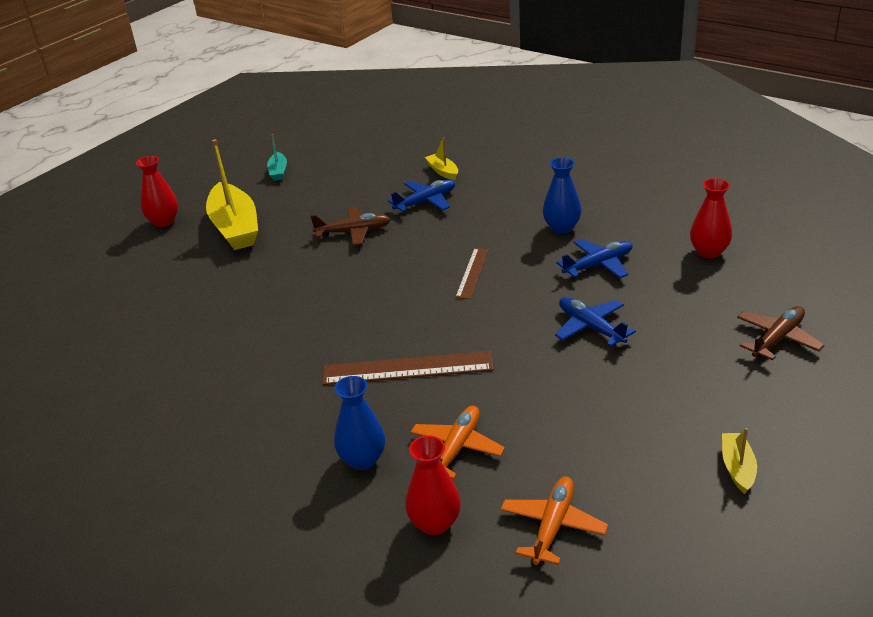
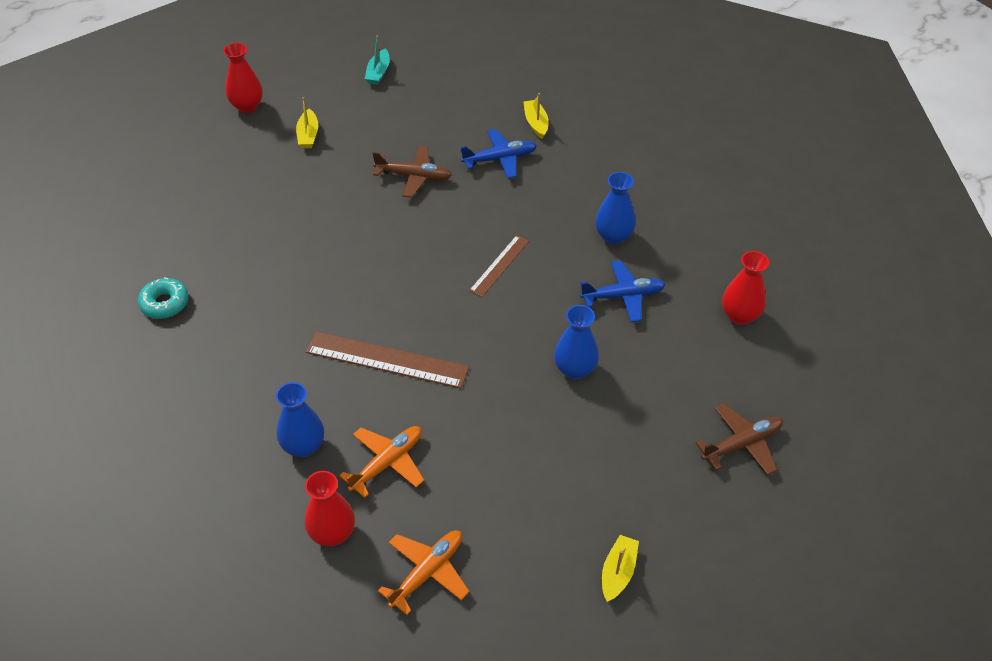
camera: 15 degrees right, 15 degrees up
(153, 386) = (165, 303): none -> turquoise donut
(235, 227) = (308, 135): yellow boat -> yellow boat, size x0.46
(590, 327) = (575, 369): blue plane -> blue vase

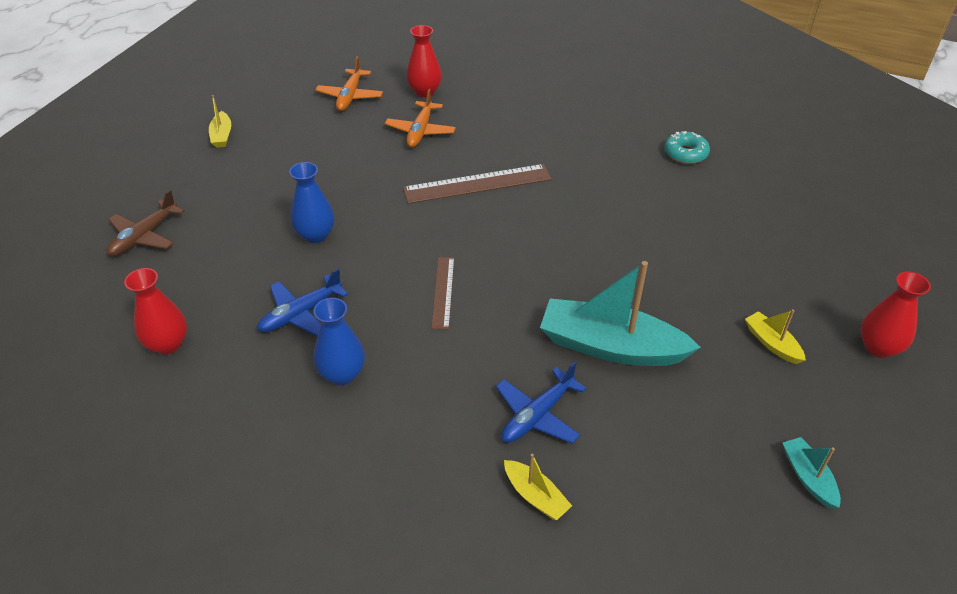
camera: 150 degrees right, 5 degrees down
(303, 446) = (486, 119): blue vase -> none
(414, 176) = (610, 347): brown plane -> turquoise boat

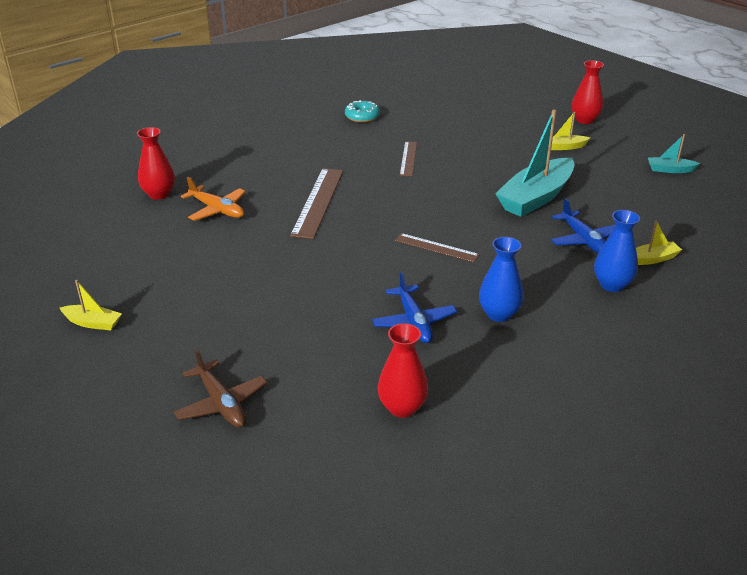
camera: 65 degrees left, 10 degrees down
(315, 235) = (314, 294): blue vase -> blue vase (612, 285)
(350, 96) = (117, 233): orange plane -> none
(618, 216) = (408, 158): none -> brown ruler

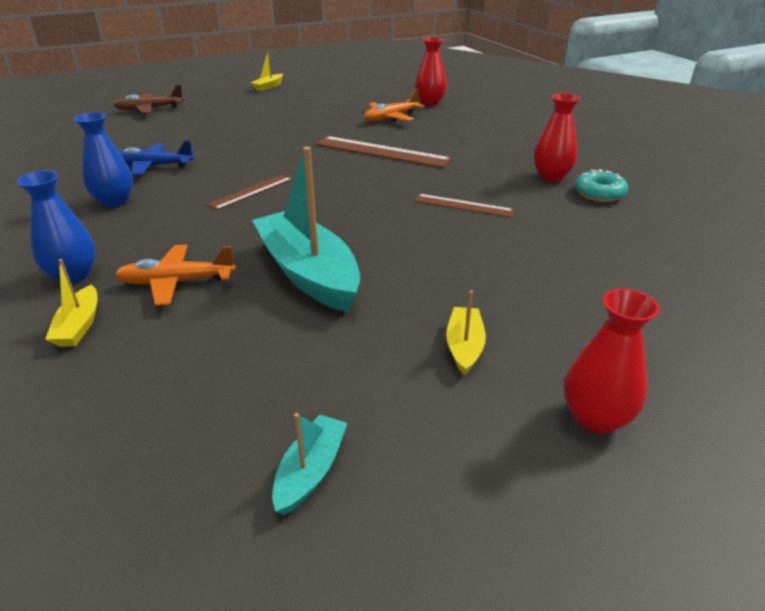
camera: 105 degrees right, 0 degrees up
(402, 407) = (68, 151): red vase -> red vase (551, 176)
(584, 240) = (176, 282): blue plane -> orange plane

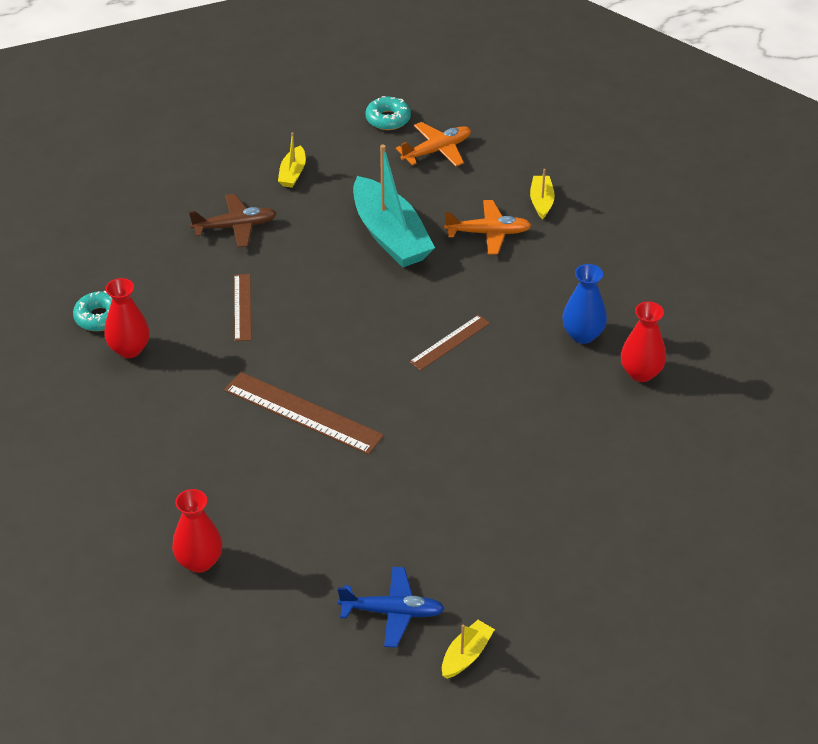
camera: 175 degrees left, 10 degrees up
(73, 275) = (570, 244): blue vase -> none
(150, 109) = (640, 565): brown plane -> brown plane (235, 227)
(152, 166) = (570, 397): blue plane -> blue plane (392, 612)
(311, 471) = (388, 119): turquoise boat -> turquoise donut
(391, 118) = (272, 509): orange plane -> orange plane (437, 150)
(463, 205) = (242, 307): brown ruler -> brown ruler turned 60 degrees clockwise
(595, 418) = (238, 132): red vase -> red vase (641, 373)

